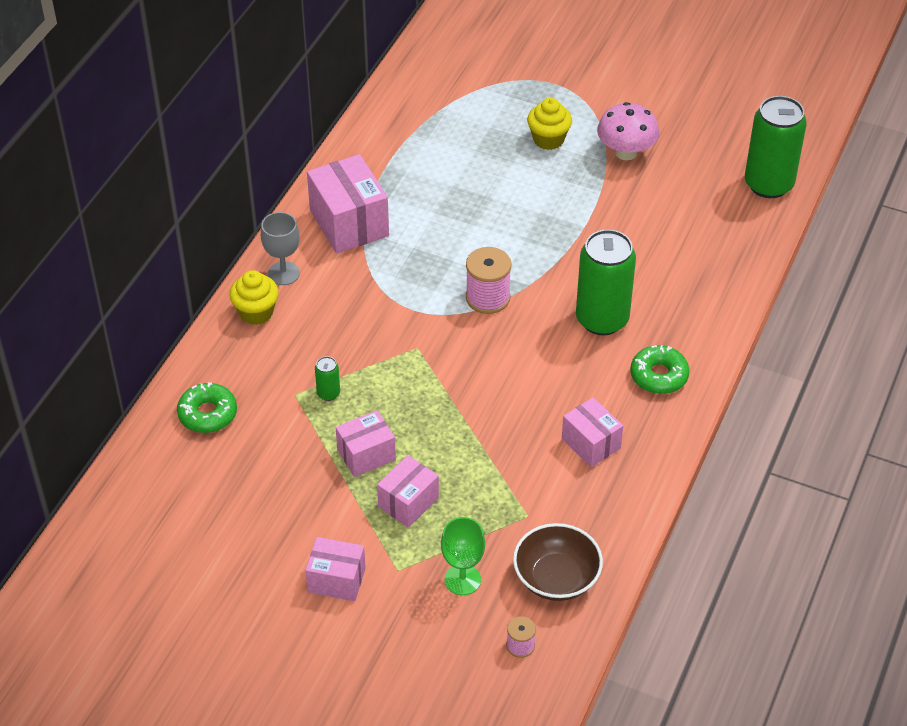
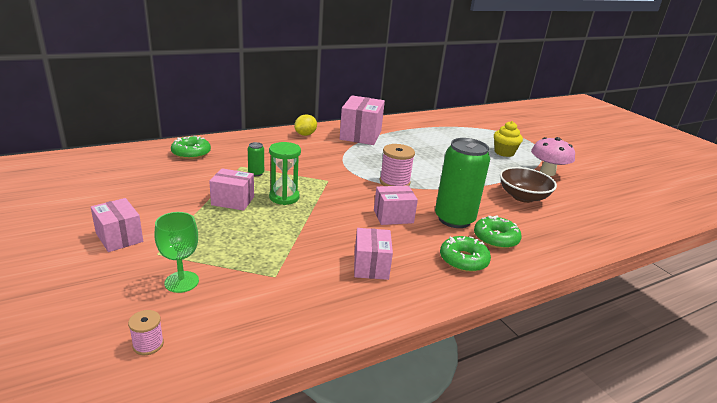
camera: 35 degrees right, 20 degrees down
(256, 312) = (272, 138): yellow cupcake -> none
(283, 273) = (305, 134): grey goblet -> yellow lemon
(408, 410) = (284, 197): none -> green hourglass
(408, 502) = (218, 230): pink box -> pink box (393, 216)
(556, 578) = (239, 321): brown bowl -> brown bowl (523, 197)
(662, 321) = (495, 238): none -> green donut
(768, 184) = (640, 219): green can -> none

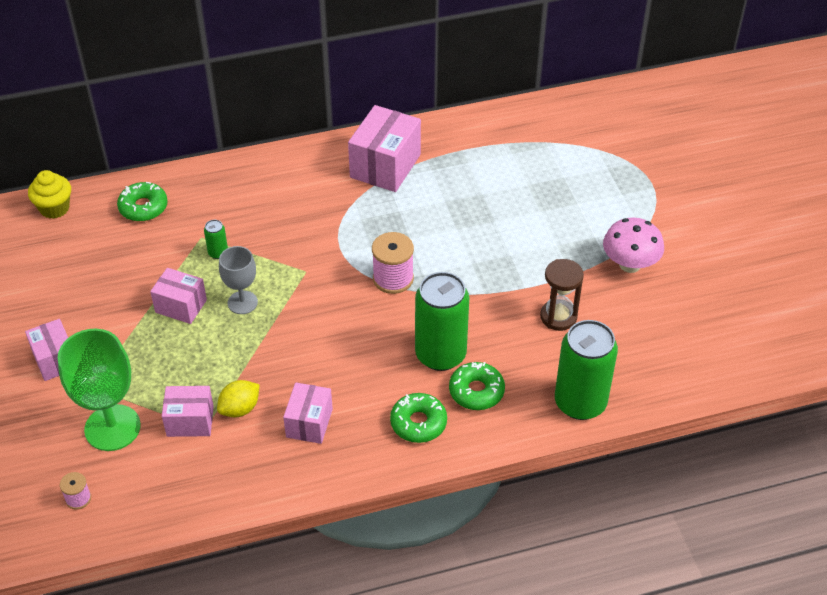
camera: 15 degrees right, 20 degrees up
(181, 282) = (112, 428): green goblet -> green goblet, size x1.70
(284, 197) = (242, 302): green hourglass -> grey goblet
(305, 134) = (304, 164): yellow lemon -> yellow lemon (240, 409)
(393, 216) = (365, 345): pink box -> pink box (190, 421)
(504, 152) = (589, 214): yellow cupcake -> yellow cupcake (54, 208)
(523, 197) = (558, 317): brown bowl -> brown hourglass
(576, 241) = (580, 403): none -> green can

